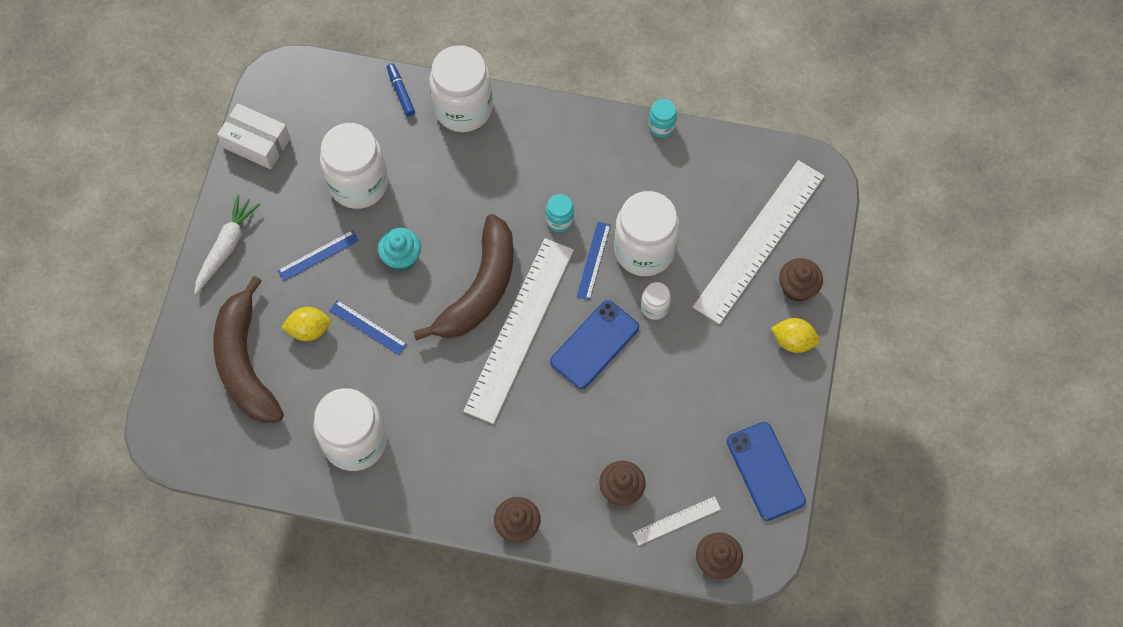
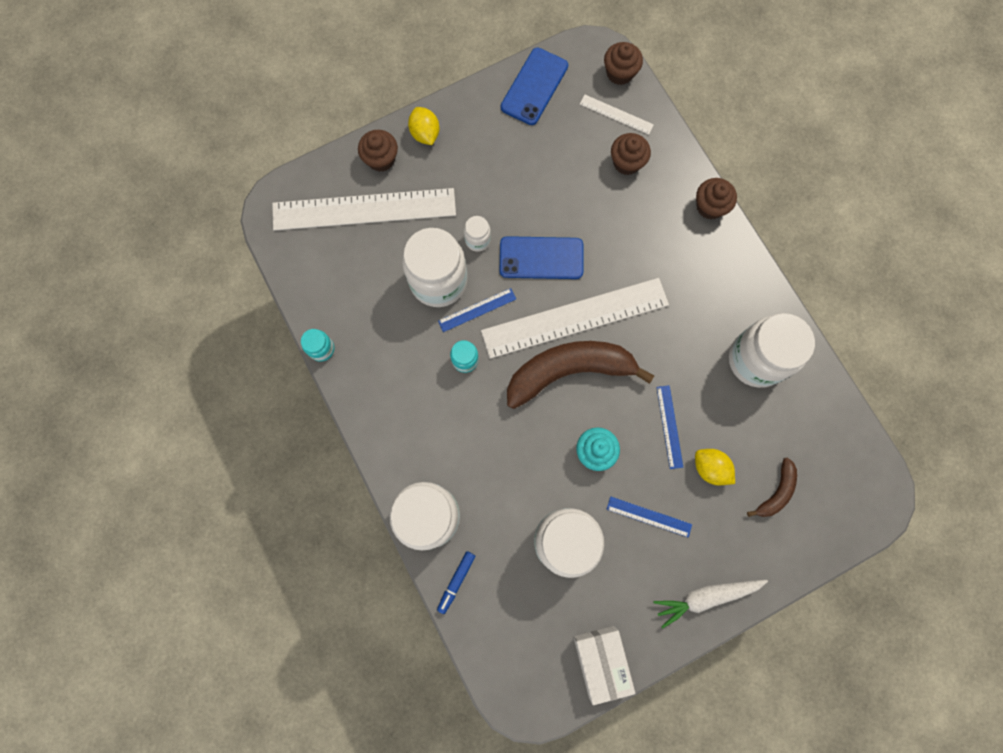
camera: 130 degrees left, 10 degrees up
(245, 363) = (776, 492): brown banana -> brown banana, size x0.48

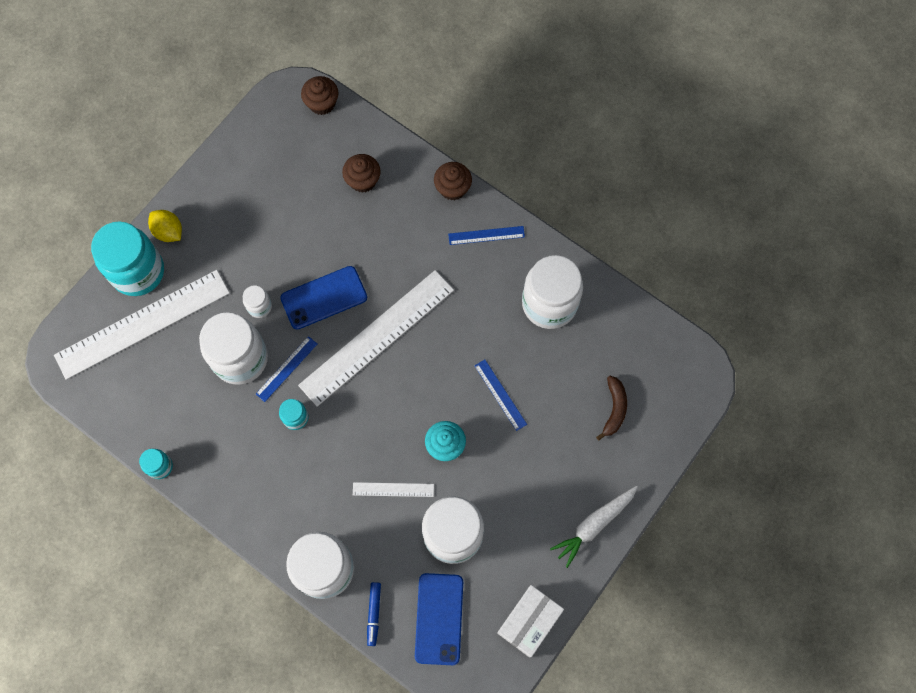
camera: 25 degrees left, 5 degrees down
(381, 159) = (138, 272): brown cupcake -> turquoise jar
(534, 87) = (250, 147): blue phone -> blue phone (439, 618)
(569, 371) = (392, 386): brown banana -> none
(601, 661) = (529, 621): white box -> white box turned 75 degrees clockwise
(616, 114) = (335, 141): white ruler -> white ruler (393, 489)
(649, 516) = (516, 479): blue ruler -> blue ruler (486, 235)
(710, 468) = (550, 414): yellow lemon -> none

